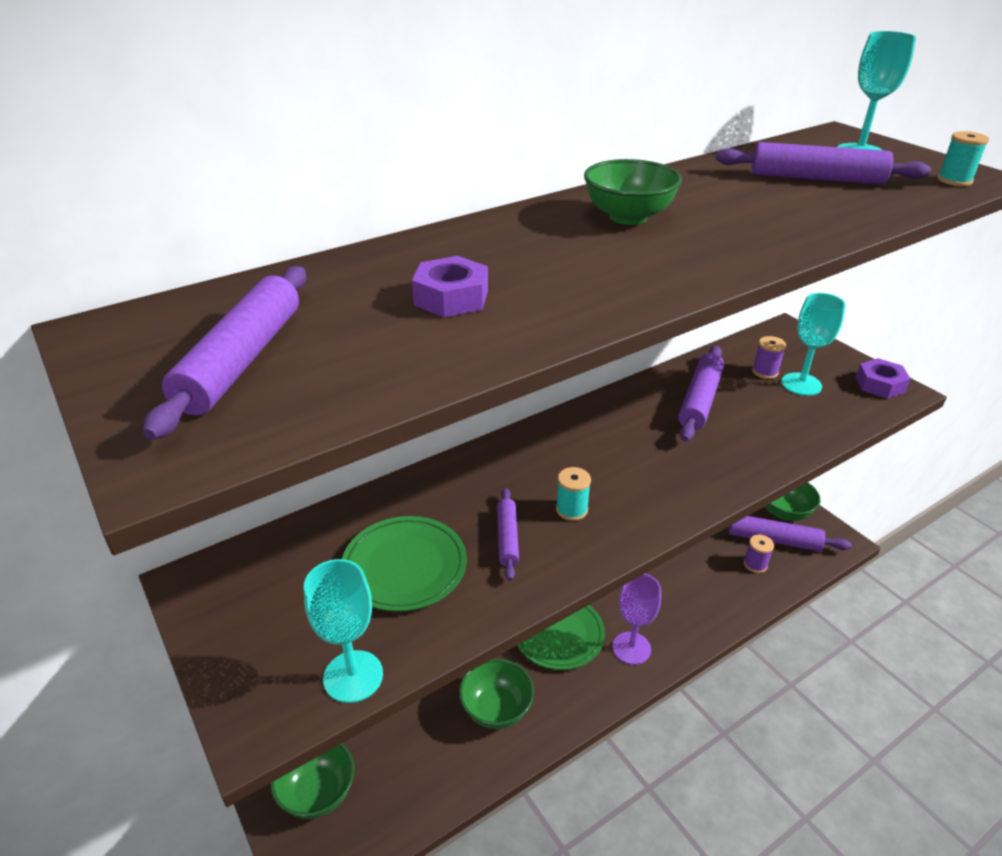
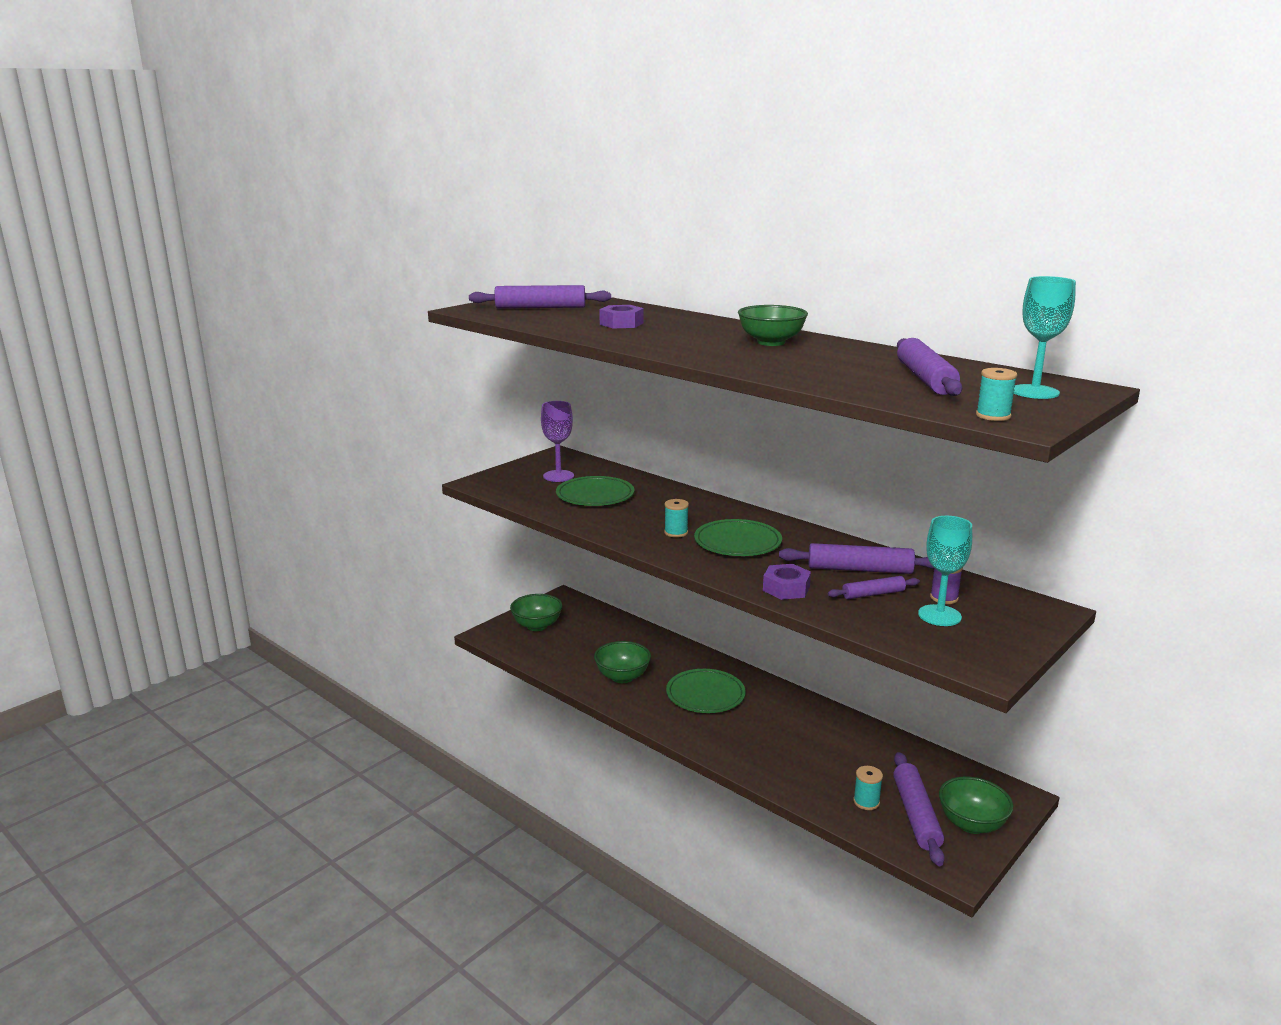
camera: 75 degrees right, 15 degrees down
(353, 676) = (513, 496): turquoise goblet -> none
(507, 538) = (635, 517): purple rolling pin -> purple rolling pin (873, 594)
(614, 465) = (737, 542): none -> green plate
(631, 648) = (711, 732): purple goblet -> purple goblet (558, 476)
(755, 564) = (866, 802): purple spool -> turquoise spool
(879, 385) = (986, 658): purple nut -> purple nut (786, 588)

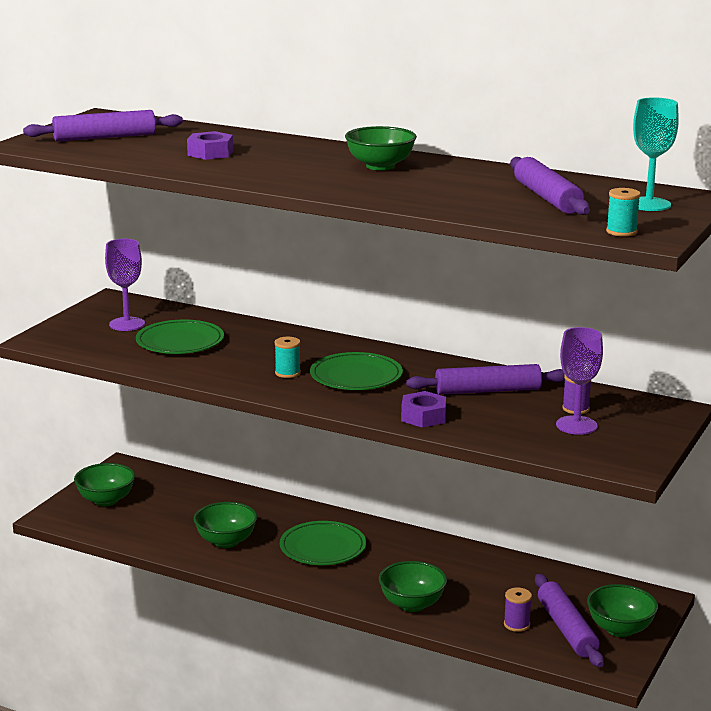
camera: 15 degrees left, 0 degrees up
(770, 764) = (412, 604): none -> green bowl
(866, 802) = (516, 624): turquoise spool -> purple spool
(873, 594) = (508, 412): purple rolling pin -> none
(939, 615) = (576, 425): turquoise goblet -> purple goblet

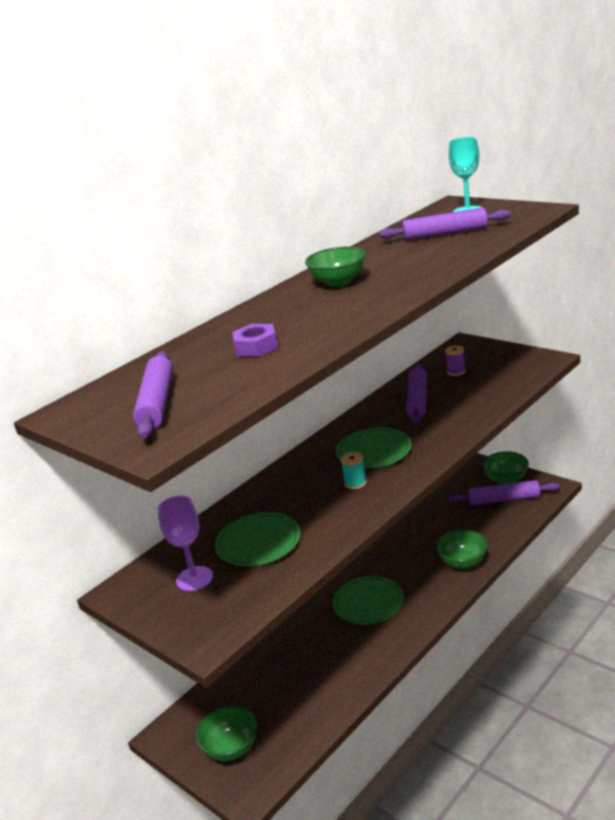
camera: 70 degrees left, 5 degrees up
(226, 541) = (341, 661): green bowl -> none
(423, 416) = (457, 425): purple nut -> none
(516, 624) = (496, 518): purple spool -> none
(576, 425) = (483, 372): purple goblet -> none
(621, 232) = (528, 215): turquoise spool -> none

